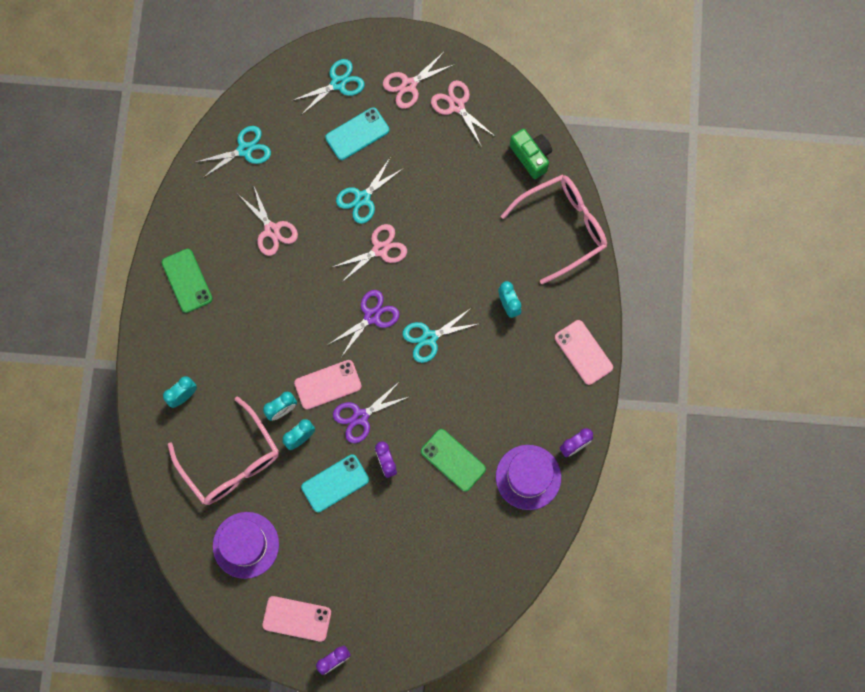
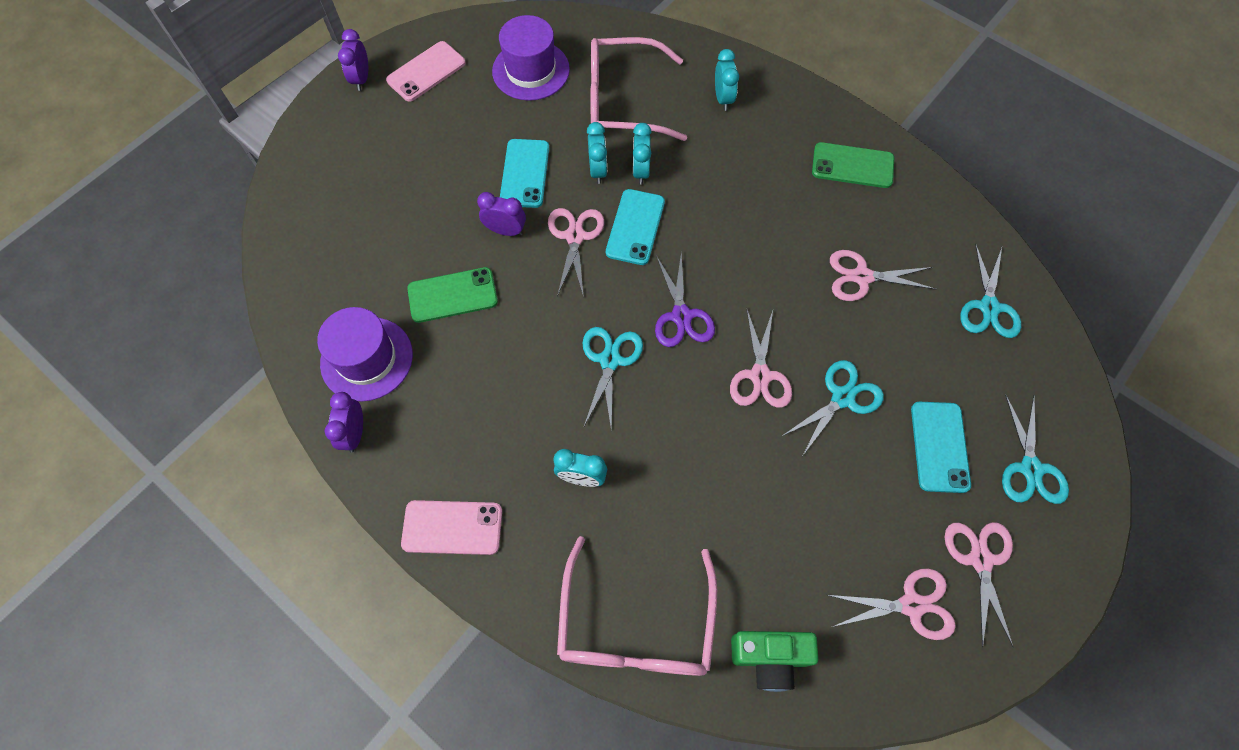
camera: 125 degrees right, 10 degrees down
(328, 385) = (635, 227): pink phone -> turquoise phone
(360, 416) = (575, 236): purple scissors -> pink scissors
(362, 198) = (842, 398): turquoise scissors -> turquoise scissors turned 60 degrees clockwise

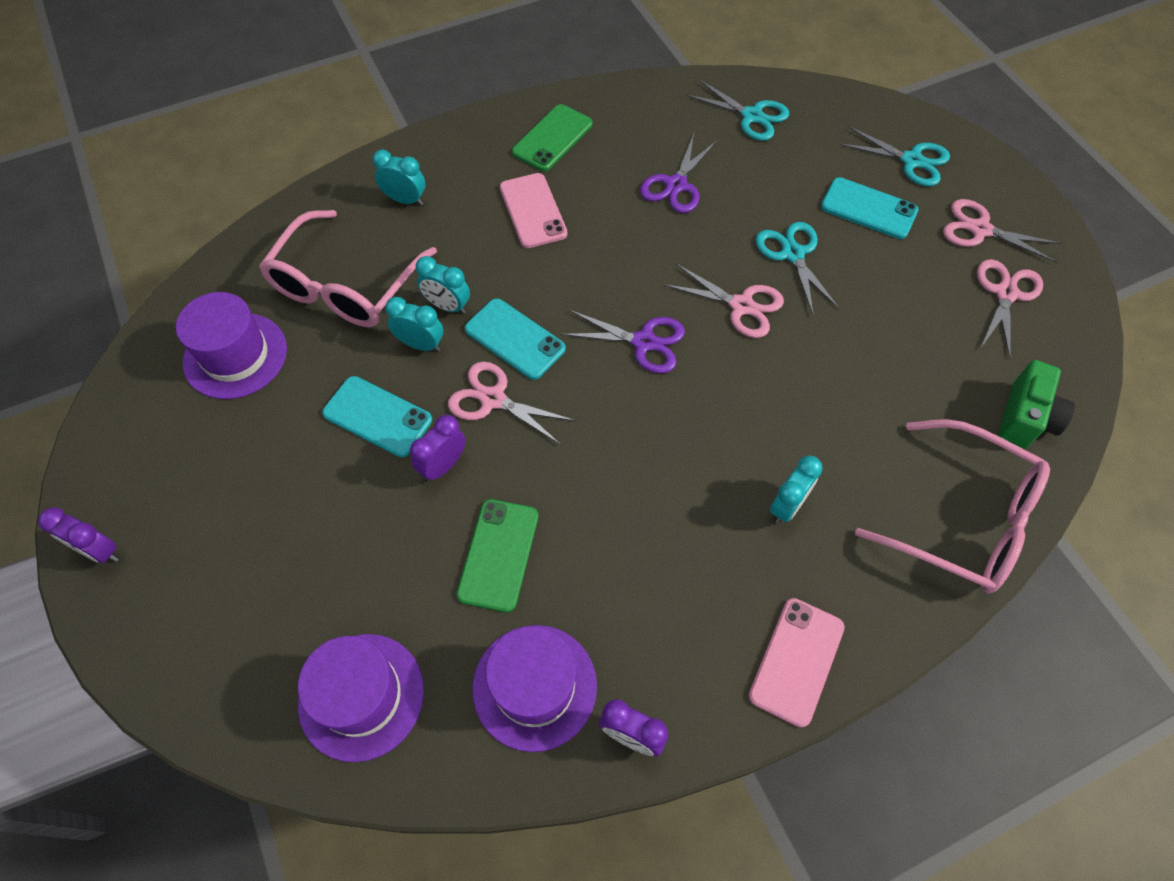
camera: 65 degrees left, 5 degrees down
(323, 262) = (361, 696): none -> purple hat
(426, 72) = (149, 468): pink phone -> pink phone (533, 211)
(610, 360) = (663, 426): turquoise scissors -> none
(862, 277) = (676, 185): pink scissors -> purple scissors

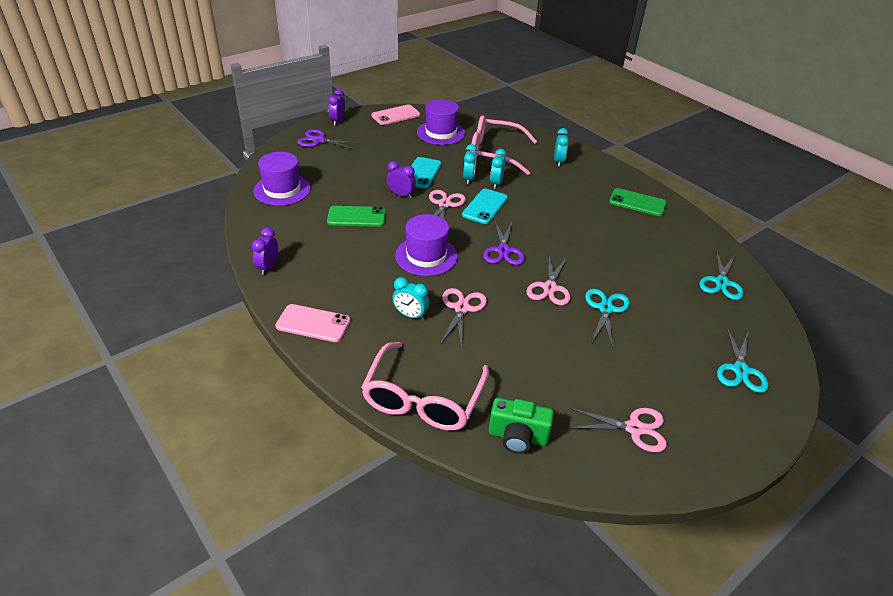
camera: 75 degrees right, 20 degrees down
(533, 211) = (576, 202): pink phone -> pink phone (395, 115)
(534, 686) = (290, 235): purple hat -> purple hat (426, 256)
(676, 185) = (633, 253): purple scissors -> purple scissors (319, 140)
(793, 254) = (606, 309): turquoise scissors -> turquoise scissors turned 45 degrees counterclockwise
(868, 209) = (672, 346): turquoise phone -> none
(980, 229) = (693, 413): pink scissors -> pink scissors (462, 308)

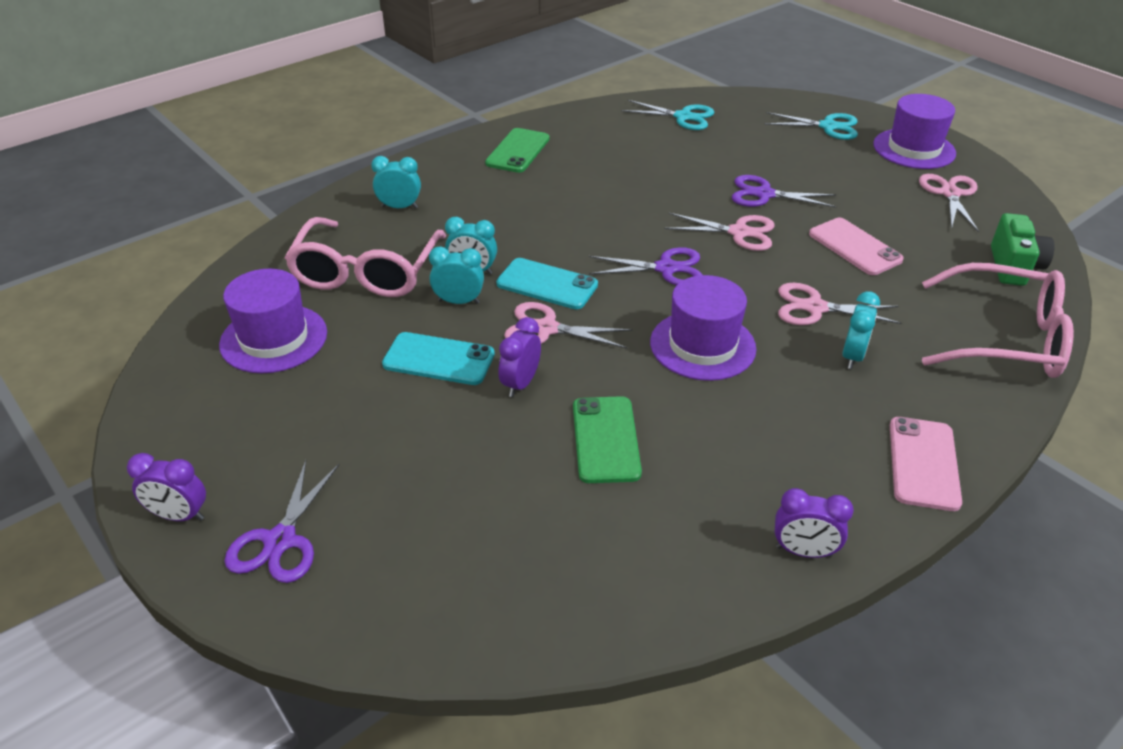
camera: 90 degrees left, 0 degrees up
(282, 190) = (517, 578): purple hat -> purple hat (914, 149)
(395, 115) = (172, 410): pink phone -> pink phone (854, 247)
(606, 309) = (764, 194): turquoise scissors -> purple scissors

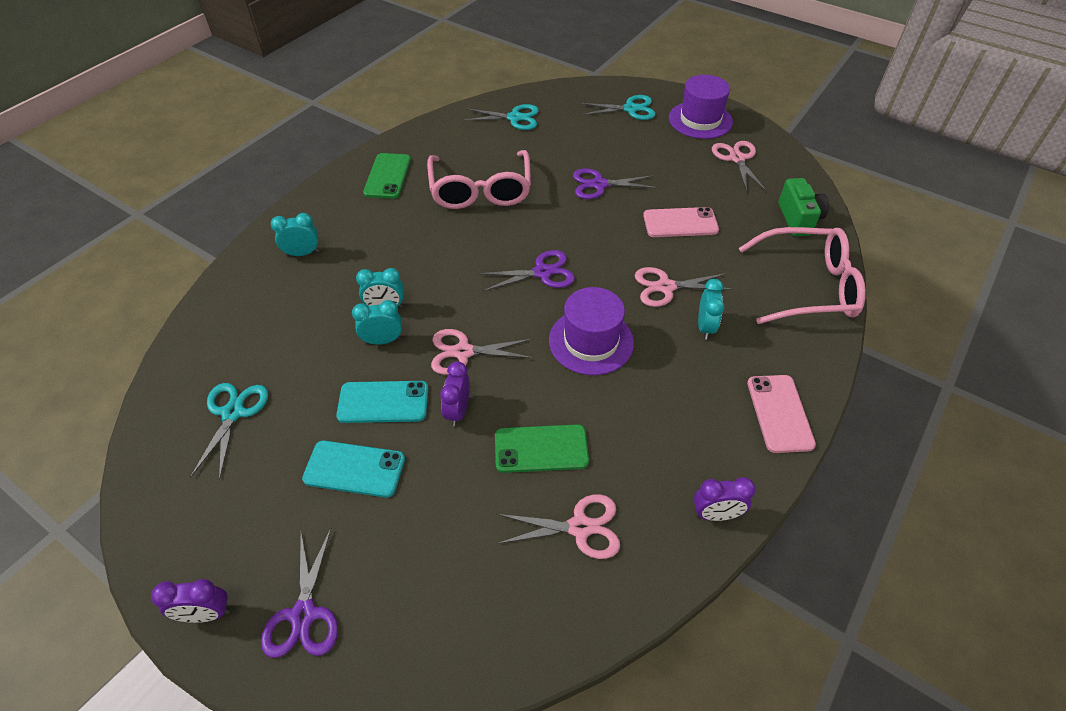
camera: 15 degrees left, 10 degrees up
(274, 338) = (233, 413): purple hat -> turquoise scissors
(367, 271) = (294, 326): pink glasses -> pink glasses (480, 189)
(547, 284) = (451, 308): turquoise phone -> turquoise phone (354, 469)
(606, 439) = (541, 448): green phone -> green phone turned 75 degrees counterclockwise
(739, 232) = (589, 226): pink scissors -> pink scissors (580, 527)
(854, 247) = (680, 223): pink phone -> pink phone turned 45 degrees counterclockwise

